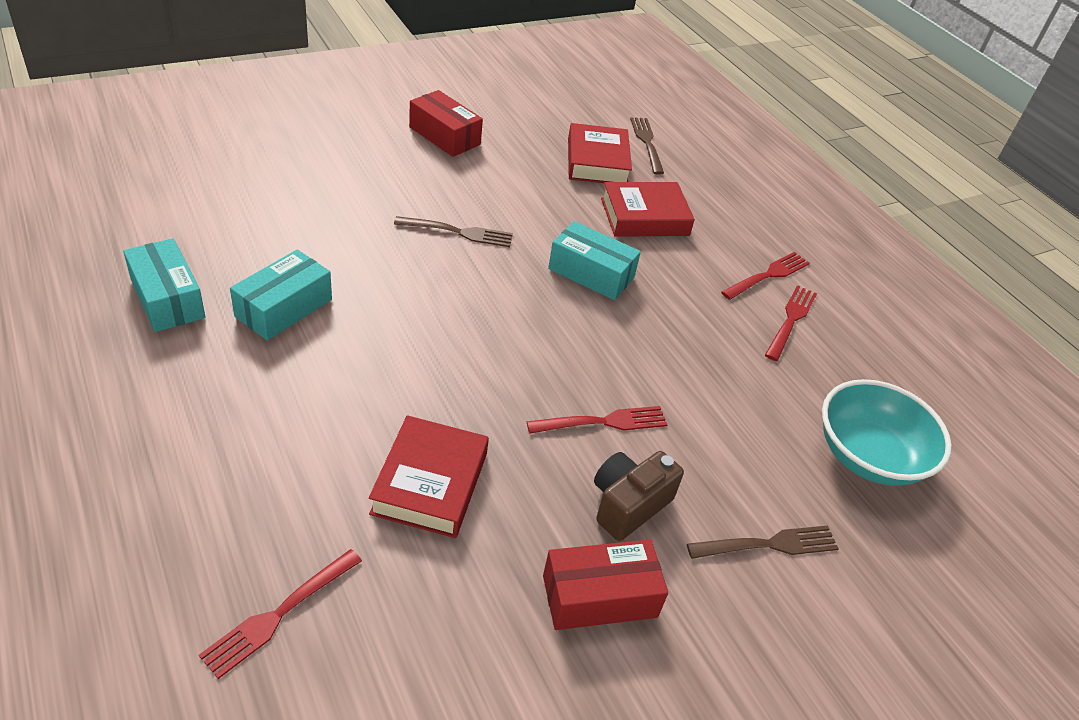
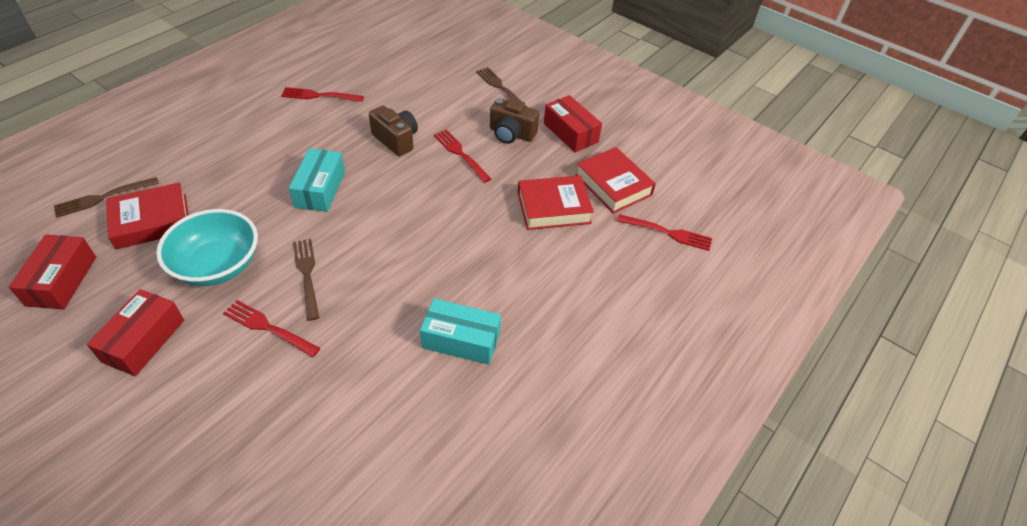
camera: 110 degrees left, 5 degrees up
(167, 298) = (497, 420): turquoise box -> none
(544, 112) = (62, 281): none -> red box
(644, 217) = (230, 177): red book -> red book (613, 185)
(662, 365) = (396, 140): none -> brown camera
(768, 275) = (275, 109): red fork -> red fork (268, 327)
(868, 456) = (419, 62): turquoise bowl -> turquoise bowl (218, 265)

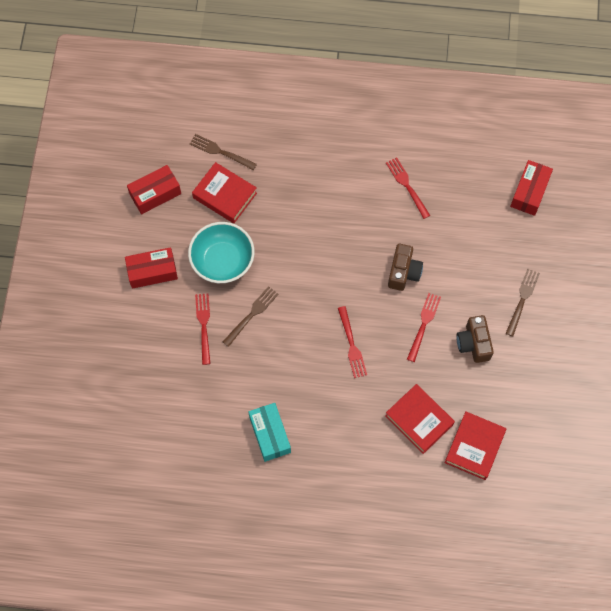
camera: 60 degrees right, 20 degrees up
(320, 189) = (321, 264): turquoise box -> none
(570, 133) = (509, 384): red box -> red box (529, 192)
(668, 233) = (453, 510): red fork -> red fork (352, 345)

